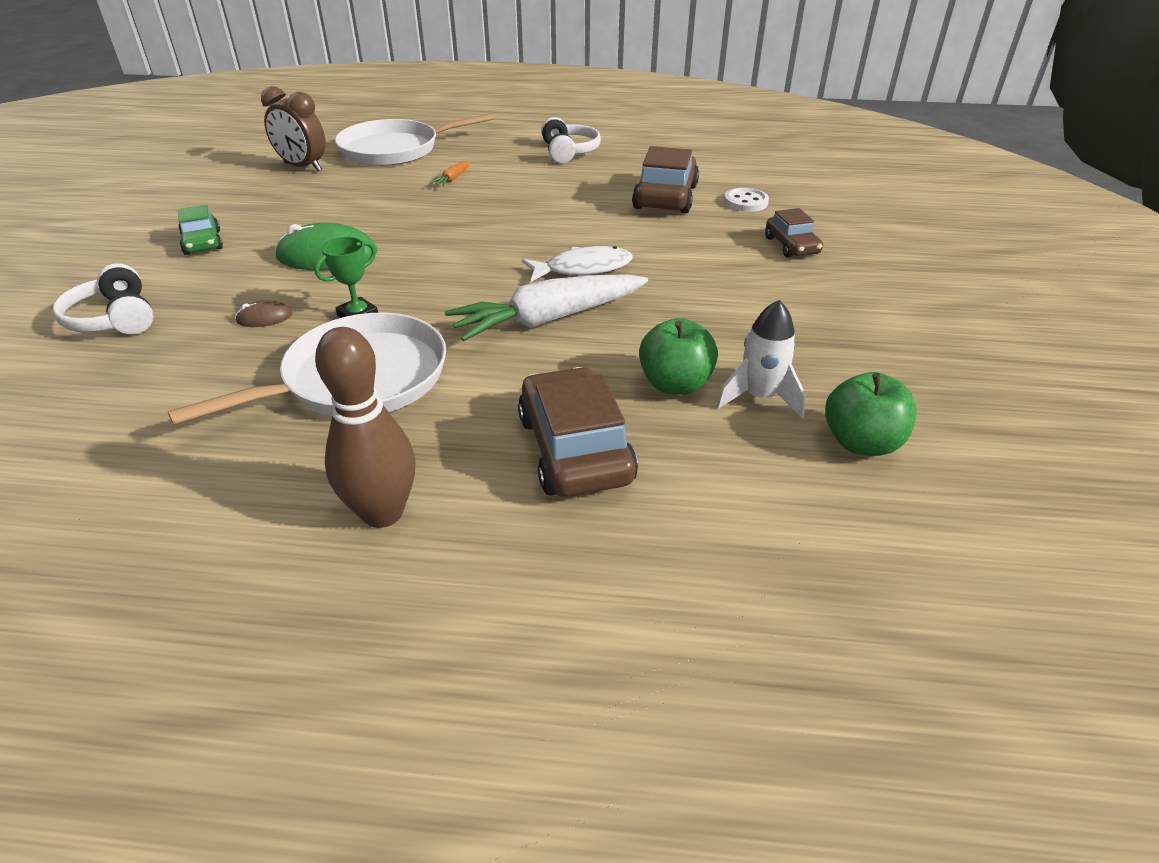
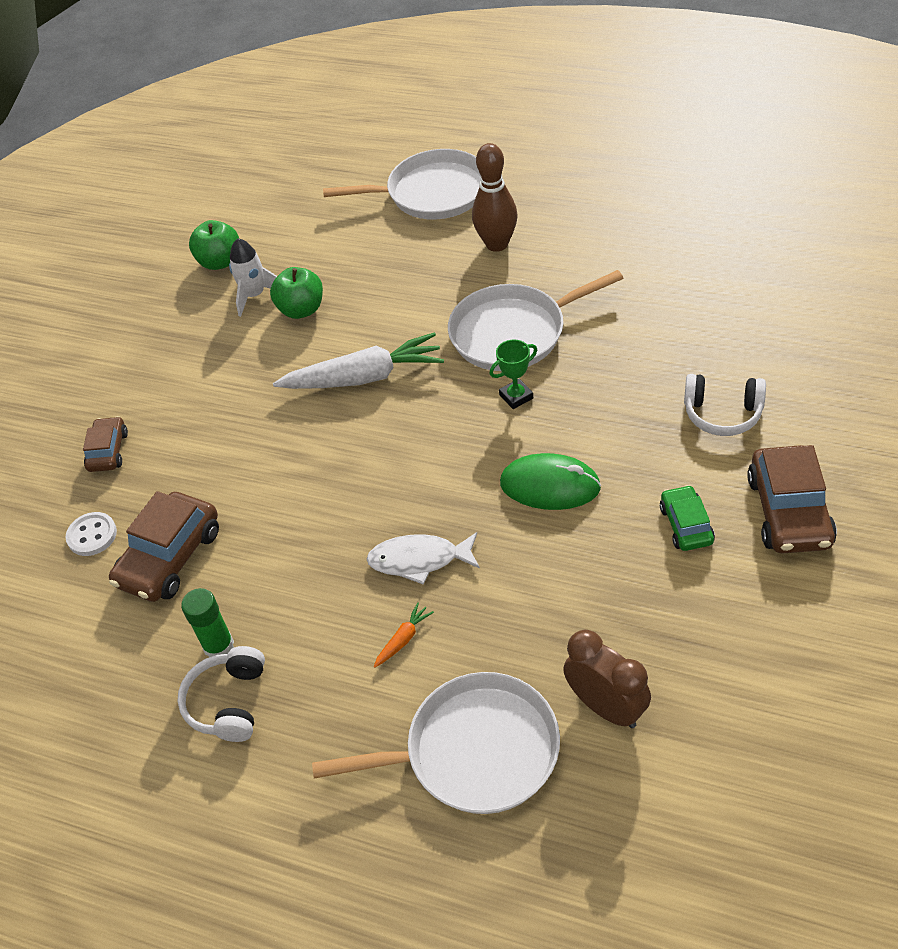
camera: 160 degrees left, 10 degrees up
(115, 319) = (722, 413): white headphones -> white headphones turned 120 degrees clockwise
(264, 318) = (594, 402): brown mouse -> none
(532, 627) = (432, 193): none -> white pan
(574, 449) = (383, 271): brown car -> brown car (789, 511)
(583, 269) = (312, 438): white fish -> white fish (419, 560)
(592, 168) = (218, 646): none -> green glue stick

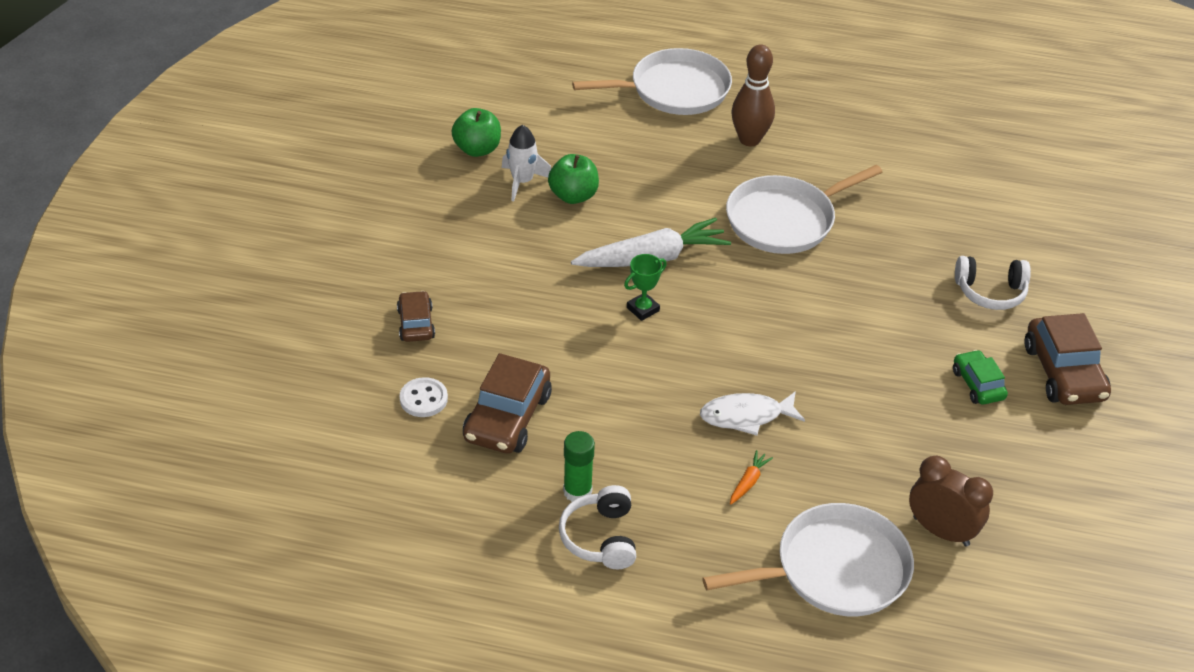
camera: 15 degrees left, 5 degrees down
(516, 396) = (801, 276): green trophy -> green trophy (643, 309)
(550, 485) = (850, 352): green mouse -> none

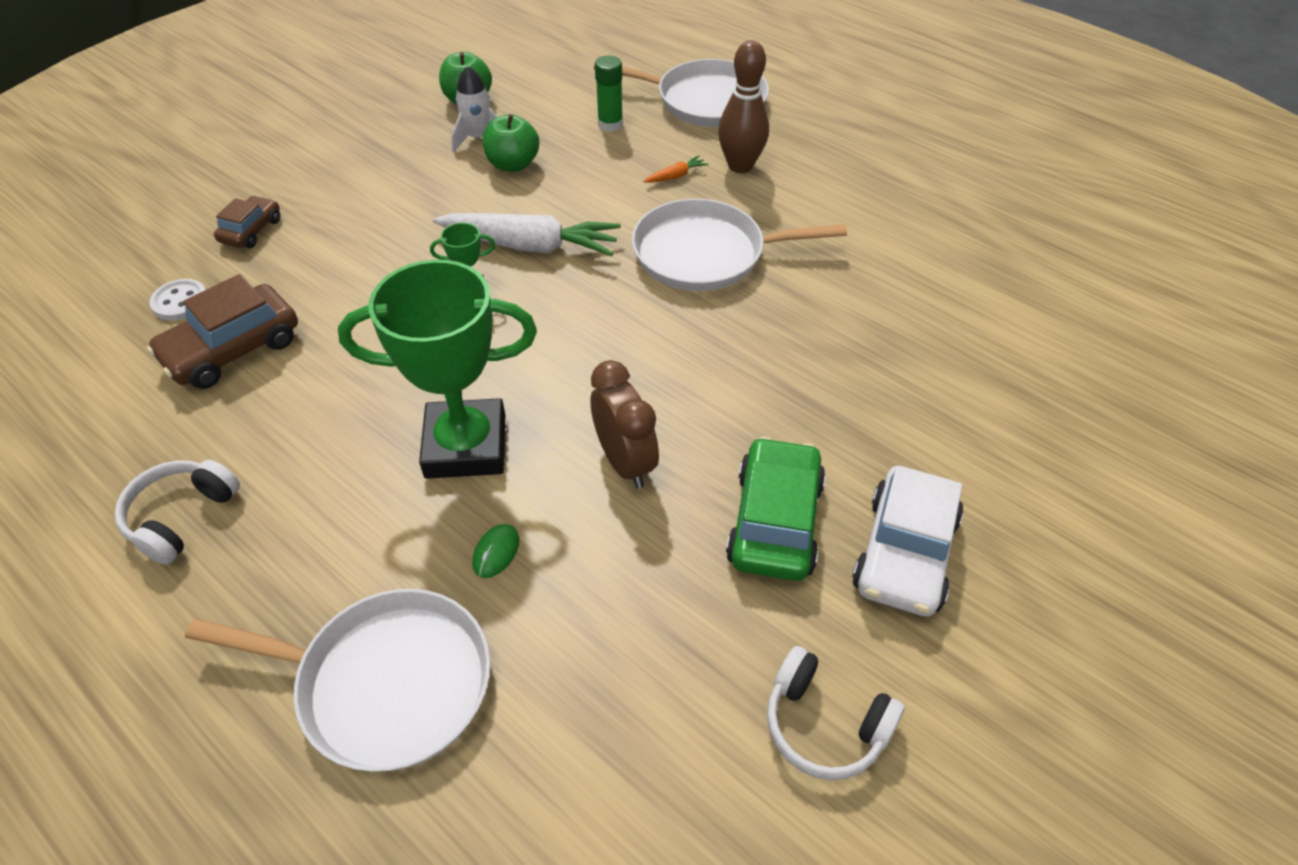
camera: 30 degrees right, 5 degrees up
(577, 491) = (214, 454): green glue stick -> green glue stick (610, 124)
(746, 416) = (466, 446): white fish -> green trophy
(748, 482) = (395, 523): orange carrot -> orange carrot (676, 176)
(828, 471) = (496, 552): none -> green mouse
(941, 531) = (561, 696): brown clock -> brown clock (625, 462)
(977, 384) = (775, 521): green car -> green car, size x1.71
(990, 292) = (885, 414): white headphones -> white headphones (824, 724)
(1064, 372) = (904, 553): brown car -> white car

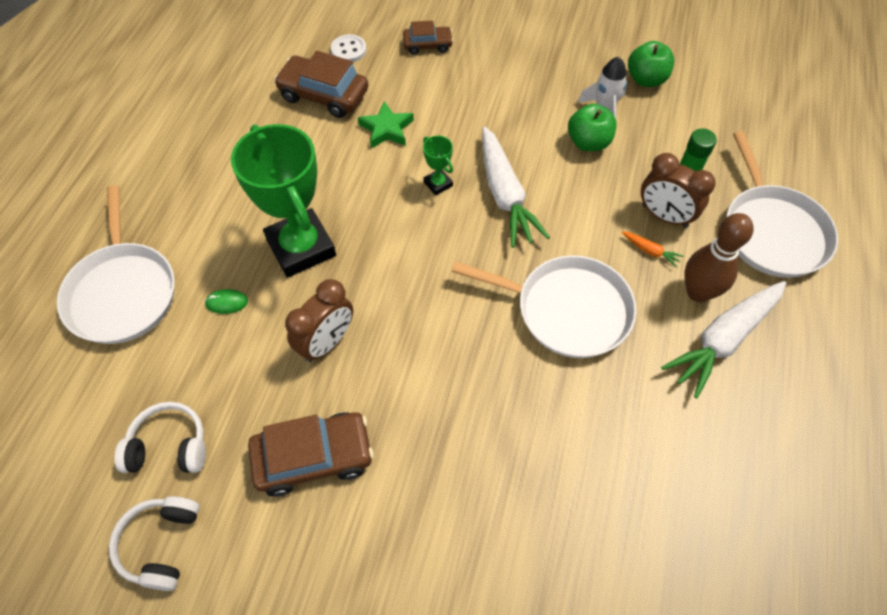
camera: 65 degrees right, 10 degrees up
(181, 517) = (195, 144): white headphones -> white headphones (169, 447)
(349, 308) = (386, 129): none -> green star
(642, 152) = (664, 216): none -> brown clock
(706, 254) = (566, 310): white pan -> white pan turned 135 degrees clockwise
(775, 521) = (313, 457): green car -> brown car
(798, 171) = (723, 340): none -> white carrot
(904, 553) = (319, 559): white car -> none

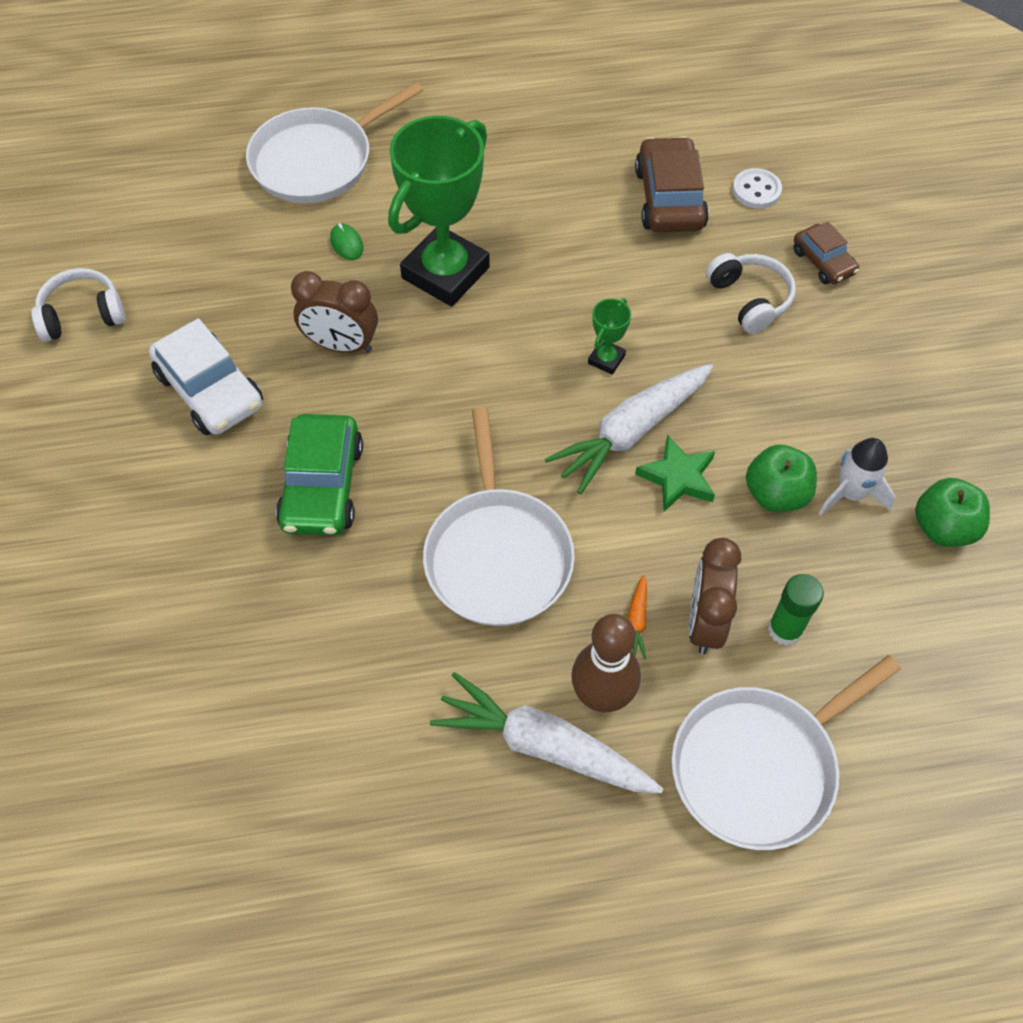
camera: 65 degrees right, 0 degrees up
(169, 447) = (175, 275): white headphones -> white headphones (749, 299)
(313, 457) = (210, 390): brown car -> white car
(386, 129) = (657, 277): green star -> green star (678, 477)
(453, 403) = (322, 486): none -> green car

